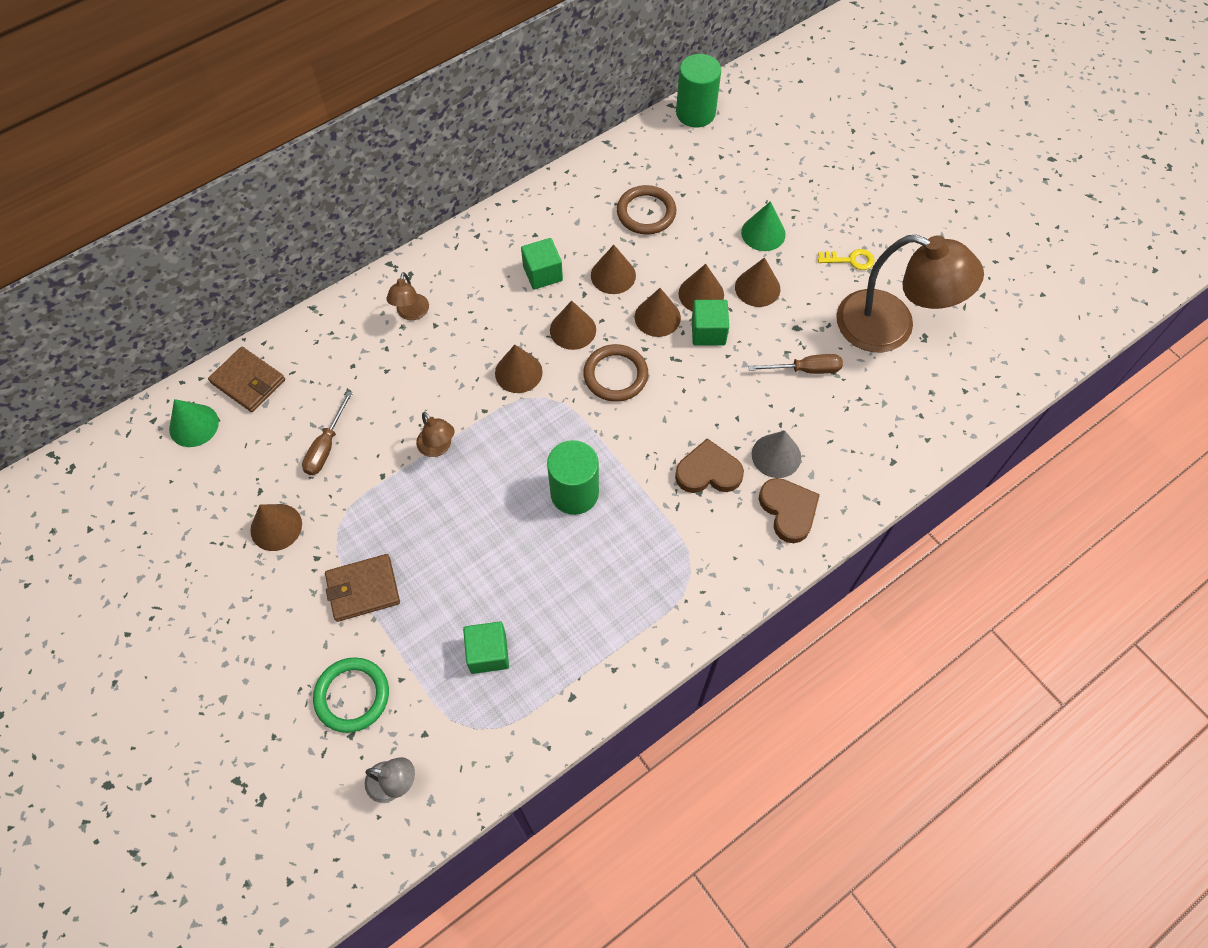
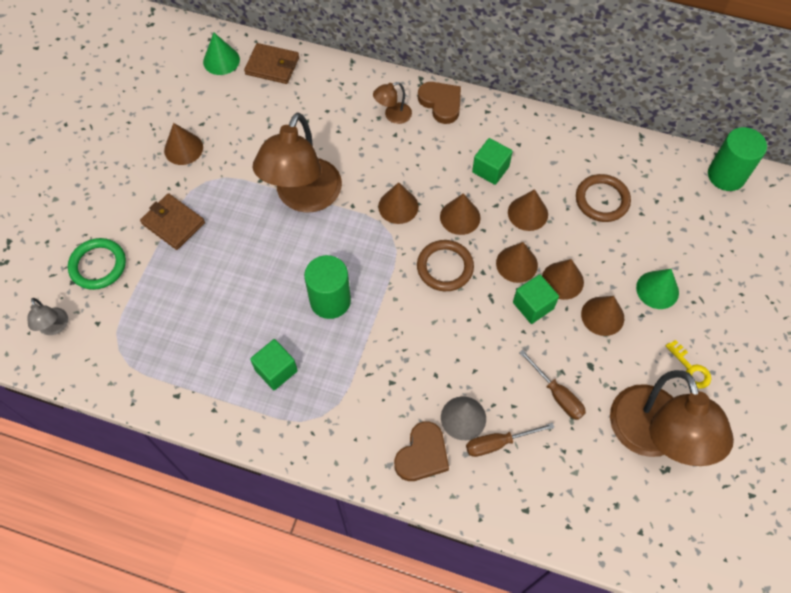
camera: 55 degrees right, 0 degrees up
(248, 381) = (272, 66): brown wallet -> brown wallet turned 75 degrees counterclockwise
(326, 446) = (258, 136): brown screwdriver -> brown screwdriver (498, 443)
(438, 447) = (304, 197): brown lamp -> brown lamp, size x2.32
(488, 653) = (176, 324): green cube -> green cube (276, 370)
(708, 472) = (413, 378): brown heart -> brown heart (441, 103)

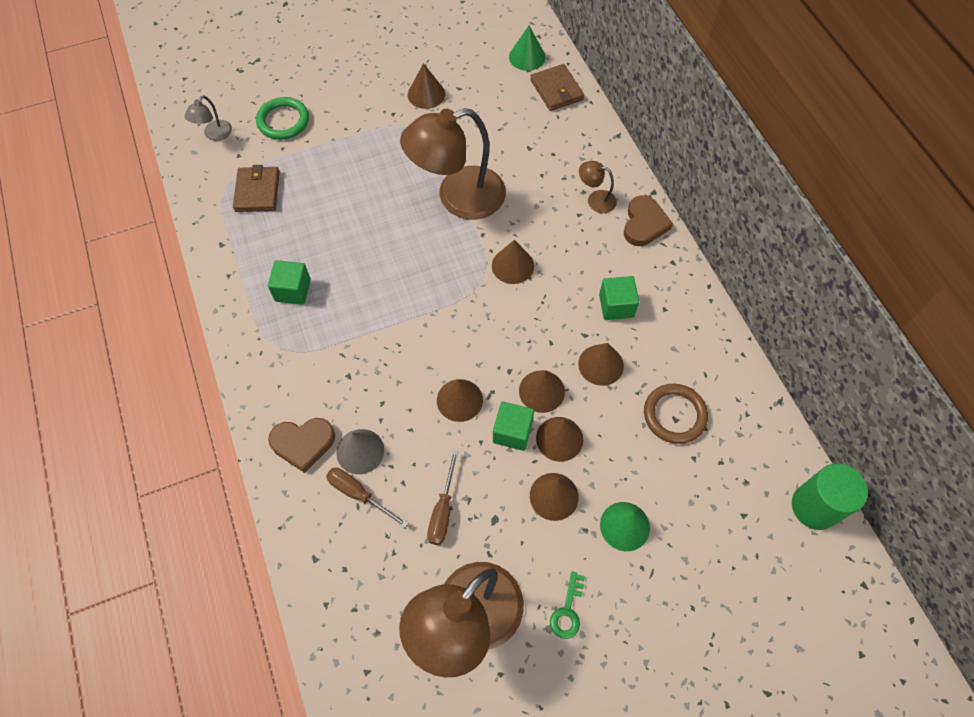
camera: 50 degrees right, 0 degrees up
(173, 223) = (357, 136): brown wallet -> brown wallet (257, 191)
(330, 300) = (383, 282): green cylinder -> none
(445, 267) = (487, 339): brown ring -> none
(460, 217) = (546, 316): brown cone -> brown cone (459, 400)
(690, 368) = (567, 611): yellow key -> green key

